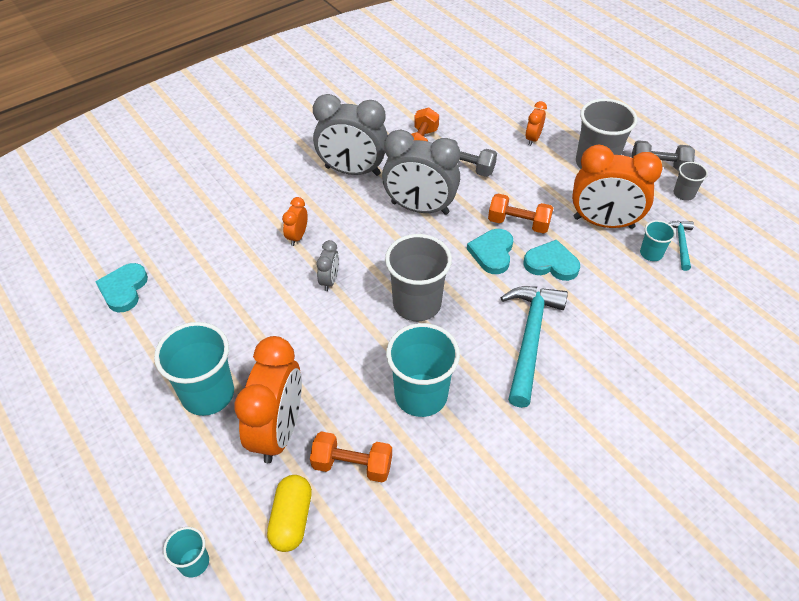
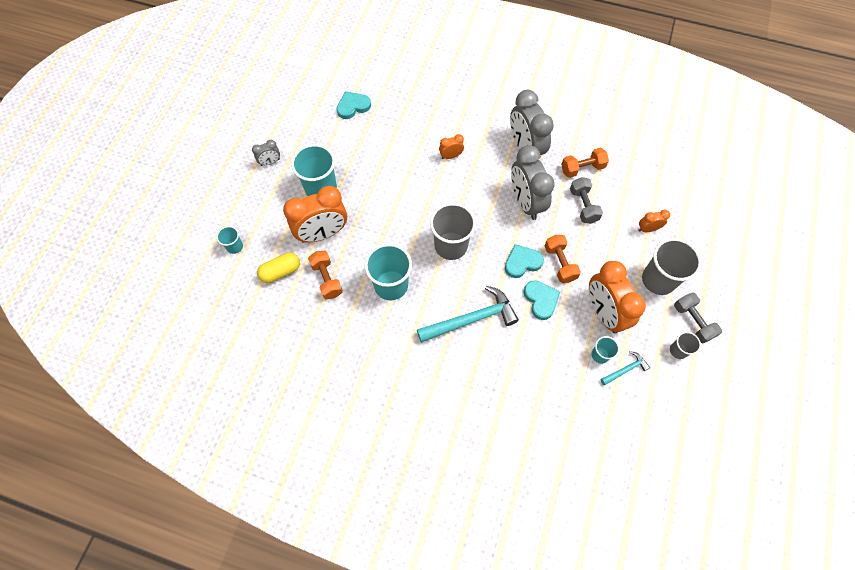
camera: 55 degrees right, 15 degrees up
(329, 280) = (432, 193): grey clock -> grey clock (270, 162)

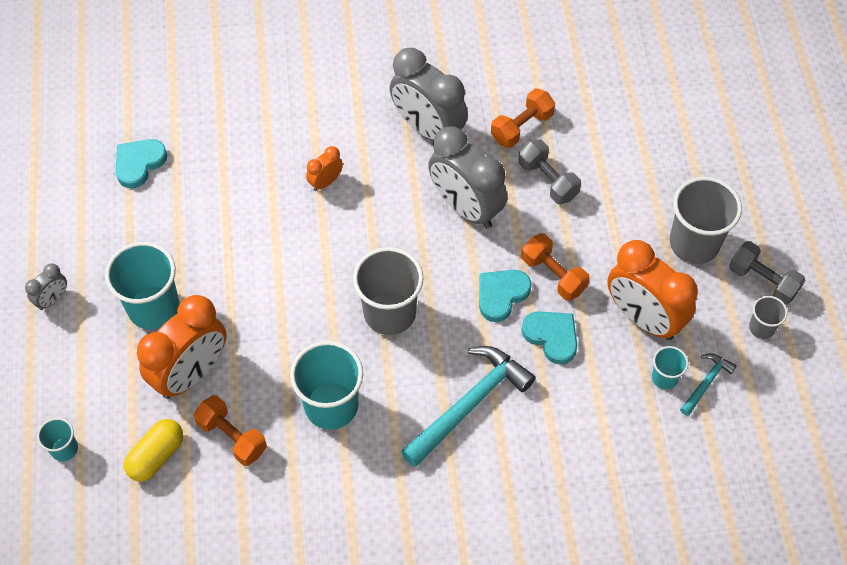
camera: 25 degrees left, 5 degrees down
(647, 229) = (649, 178): orange clock -> none

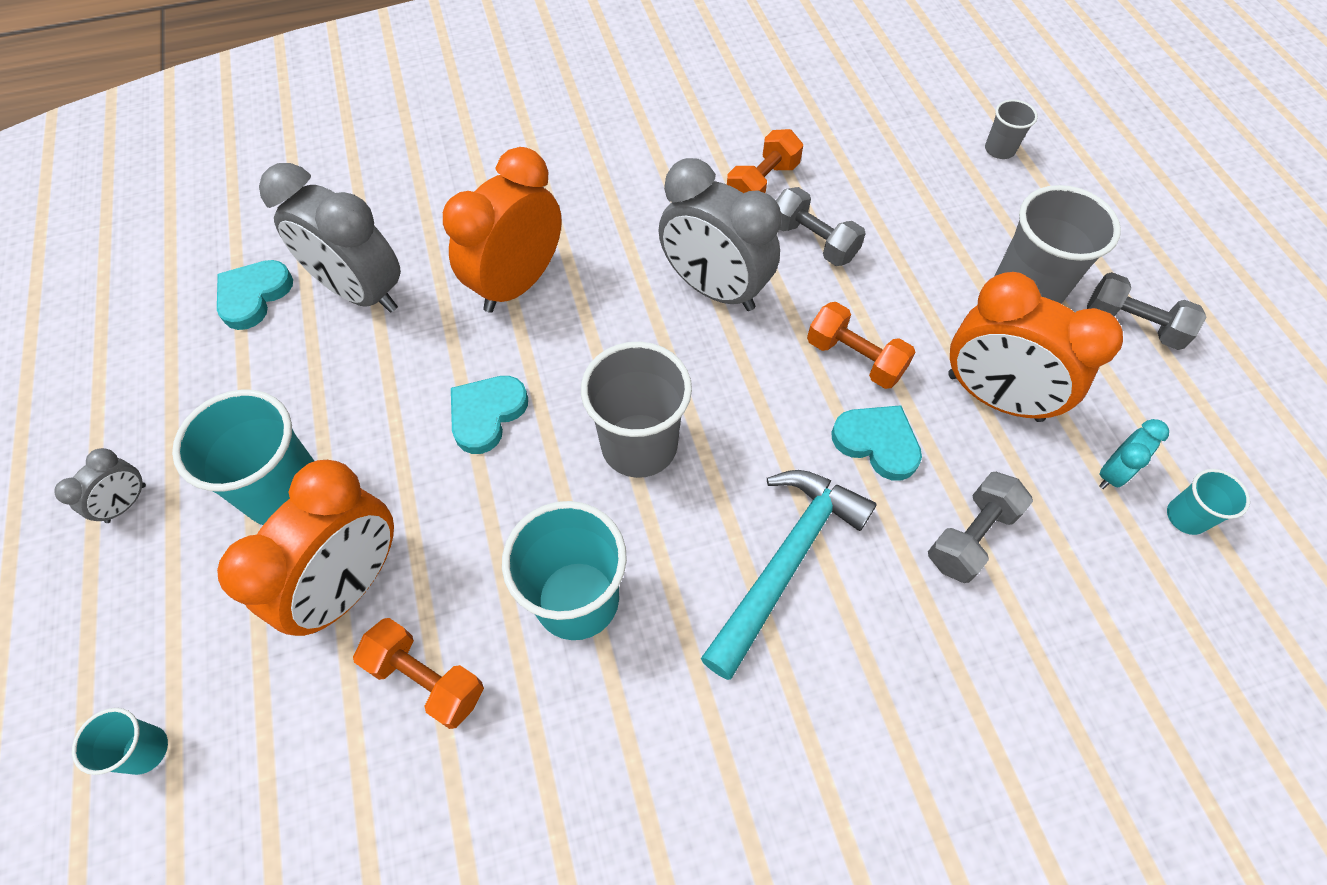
camera: 10 degrees left, 0 degrees up
(156, 456) = (303, 734): yellow capsule -> none
(325, 182) = (518, 284): orange clock -> orange clock, size x2.17
(428, 129) = (642, 202): grey clock -> grey clock (361, 292)
(501, 295) = (791, 396): turquoise heart -> turquoise heart (487, 414)
(595, 408) = (971, 536): none -> grey dumbbell
(664, 378) = (1052, 476): turquoise cup -> turquoise cup (1186, 517)
(706, 382) = (1112, 473): turquoise hammer -> turquoise clock
(761, 328) = (1155, 386): grey cup -> grey cup (999, 150)

